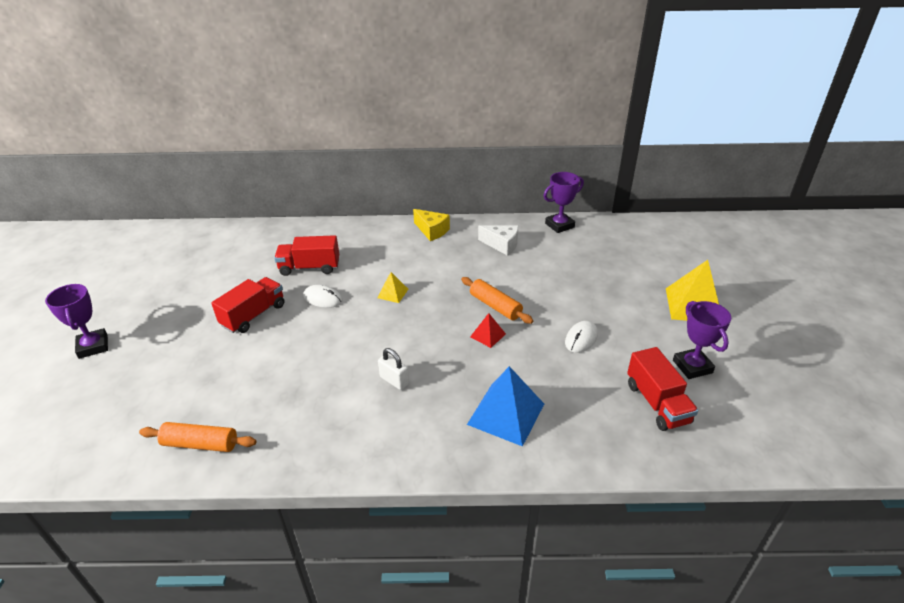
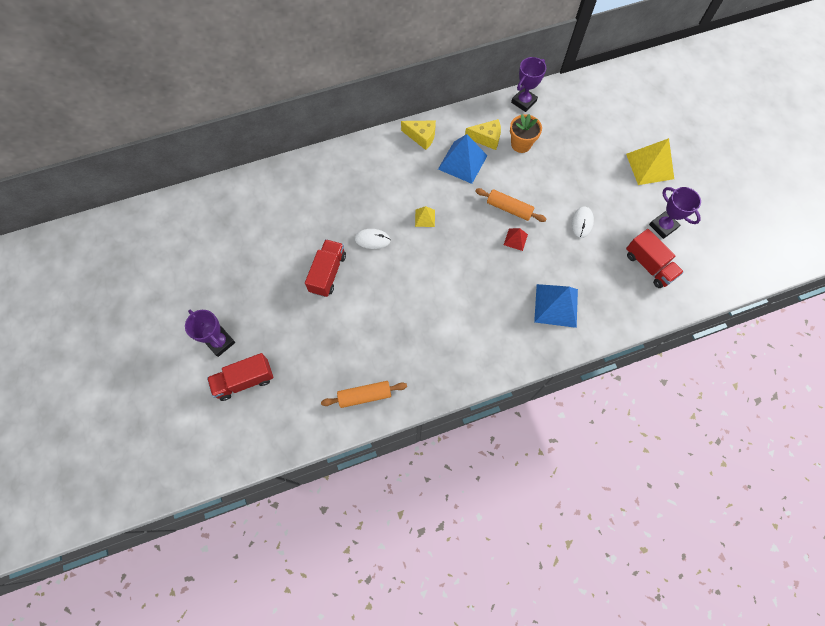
camera: 20 degrees left, 30 degrees up
(310, 267) = (342, 209): red truck -> red truck (244, 380)
(394, 380) = (468, 301): white padlock -> none
(464, 257) = (462, 162): none -> blue pyramid
(502, 245) = (486, 138): white cheese -> yellow cheese
(539, 256) = (521, 144): none -> orange flower pot

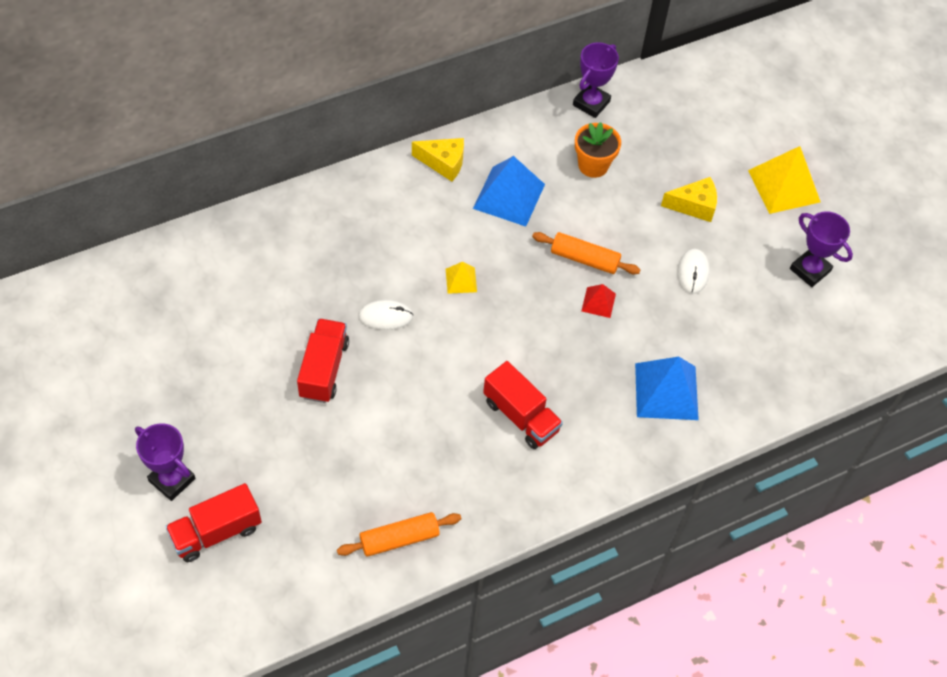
camera: 10 degrees left, 10 degrees down
(486, 138) = (541, 160): yellow cheese -> yellow cheese (694, 206)
(648, 265) = (794, 326): red truck -> red truck (521, 416)

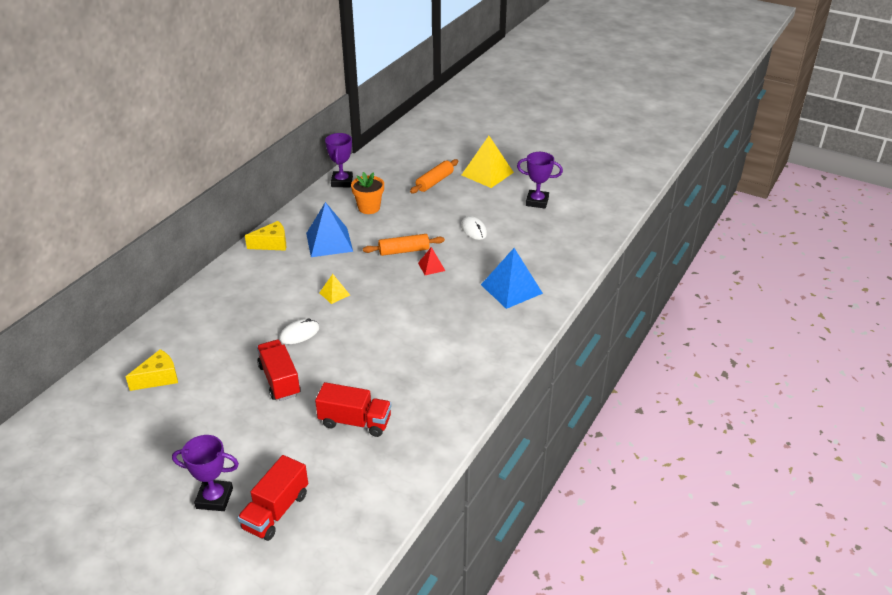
camera: 30 degrees left, 20 degrees down
(399, 538) = (414, 444): orange rolling pin -> orange rolling pin (434, 182)
(521, 416) = (435, 341): red truck -> red truck (355, 422)
(694, 206) = (445, 201): yellow cheese -> yellow cheese (158, 378)

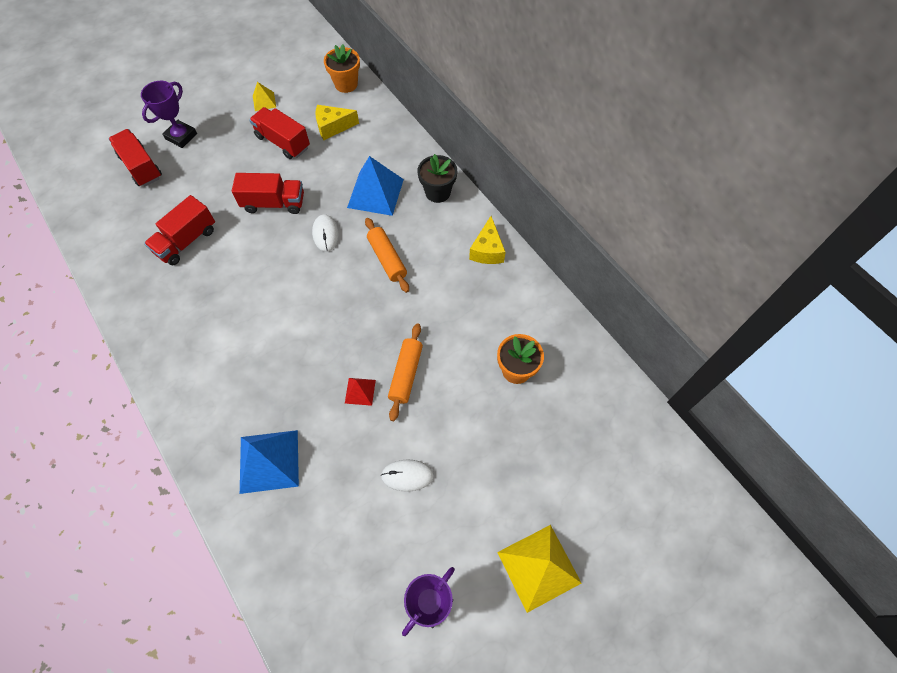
camera: 115 degrees right, 25 degrees up
(86, 392) = (346, 84): none -> orange flower pot
(158, 378) = (333, 127): yellow cheese -> yellow cheese turned 90 degrees clockwise
(194, 407) = (283, 142): none -> red truck
(221, 285) = (437, 192): none -> black flower pot
(329, 242) = (463, 304): blue pyramid -> blue pyramid (375, 193)
(334, 294) = (368, 280): yellow pyramid -> yellow pyramid (264, 101)
(342, 182) = (592, 360): purple trophy -> none
(434, 182) = (546, 478): orange rolling pin -> orange rolling pin (387, 259)

